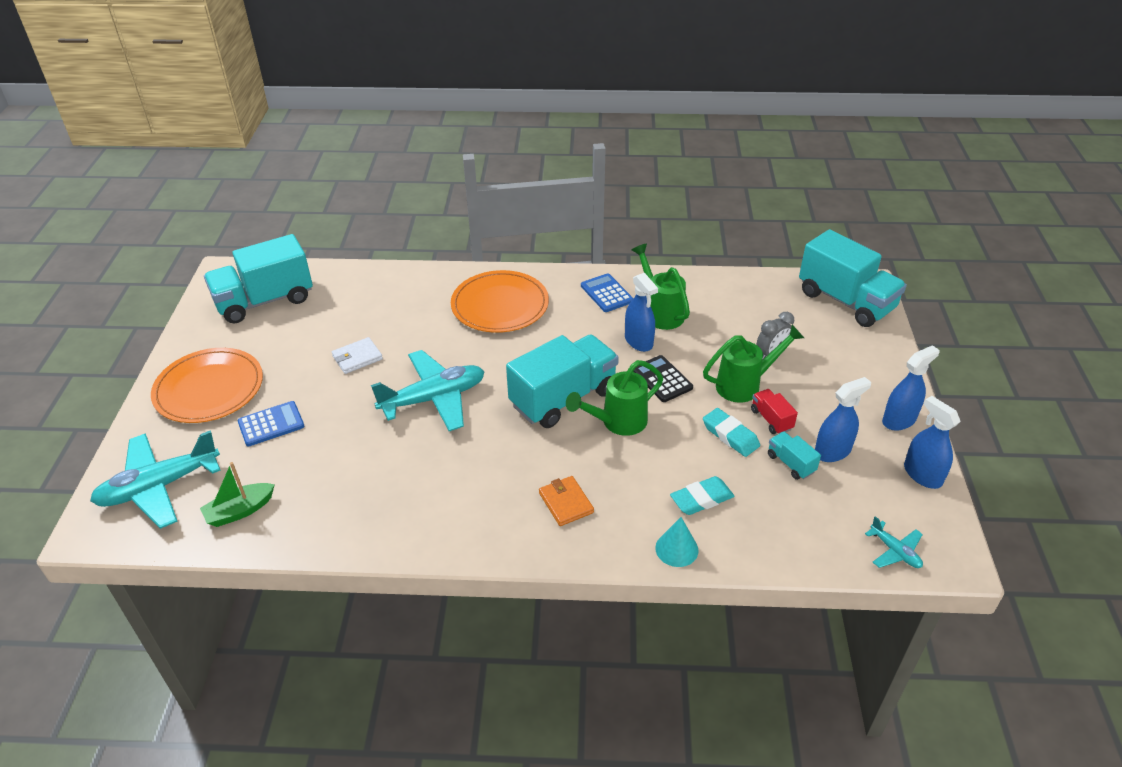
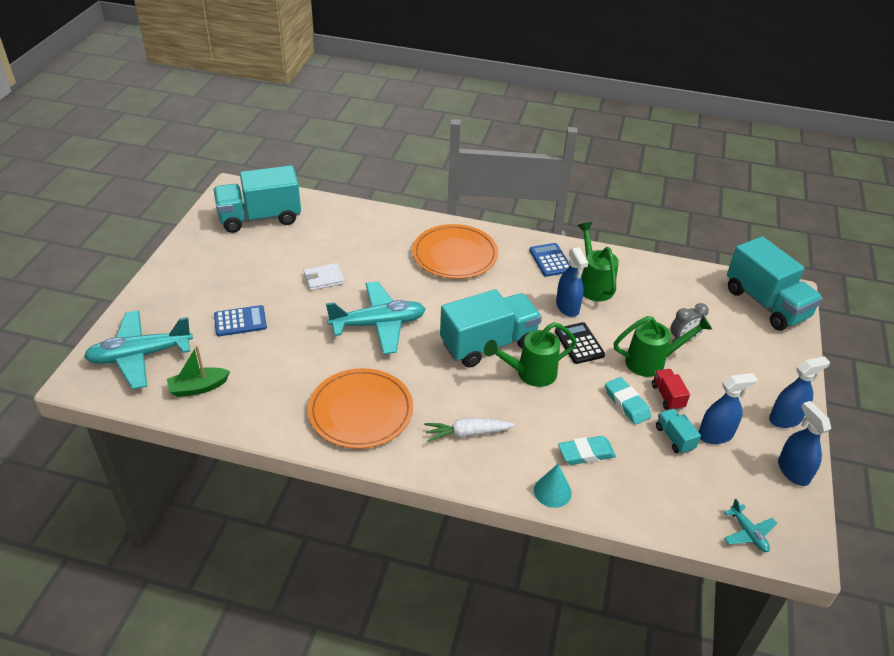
camera: 10 degrees right, 0 degrees up
(209, 389) = (198, 283): orange plate -> orange plate (361, 411)
(566, 503) = (467, 433): orange wallet -> white carrot

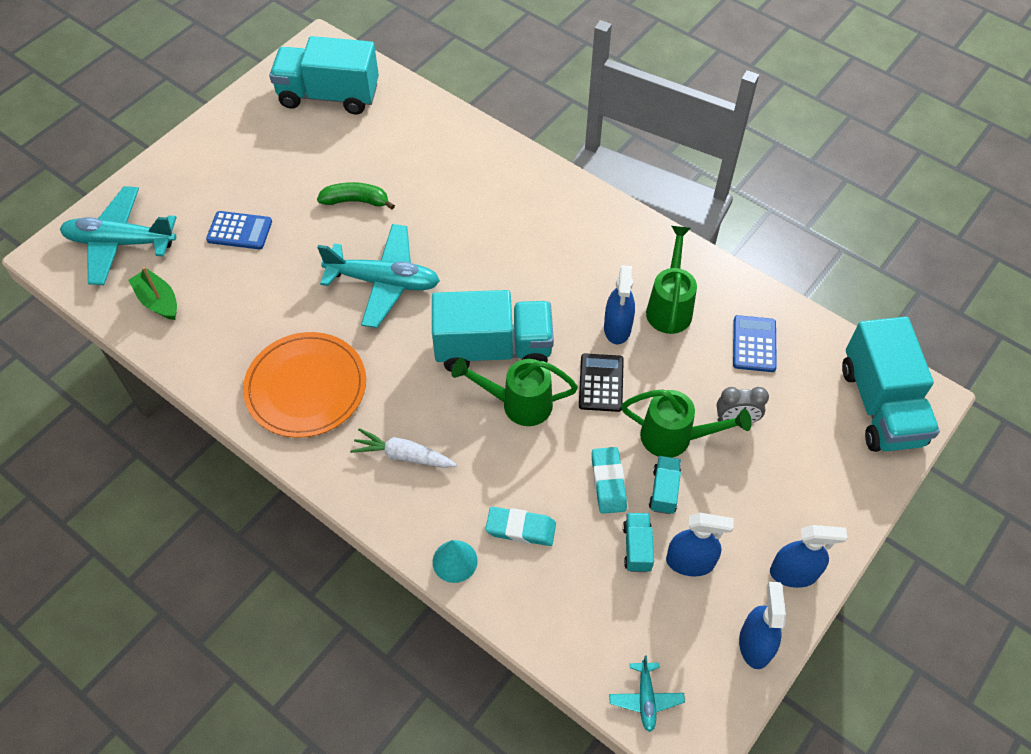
camera: 25 degrees right, 15 degrees up
(198, 387) = (158, 301): green boat -> green boat turned 45 degrees clockwise
(324, 279) = (356, 201): white wallet -> green banana
(455, 255) = (524, 212): orange plate -> none
(550, 260) = (636, 255): blue calculator -> blue calculator (754, 344)
(667, 396) = (664, 491): red truck -> turquoise truck

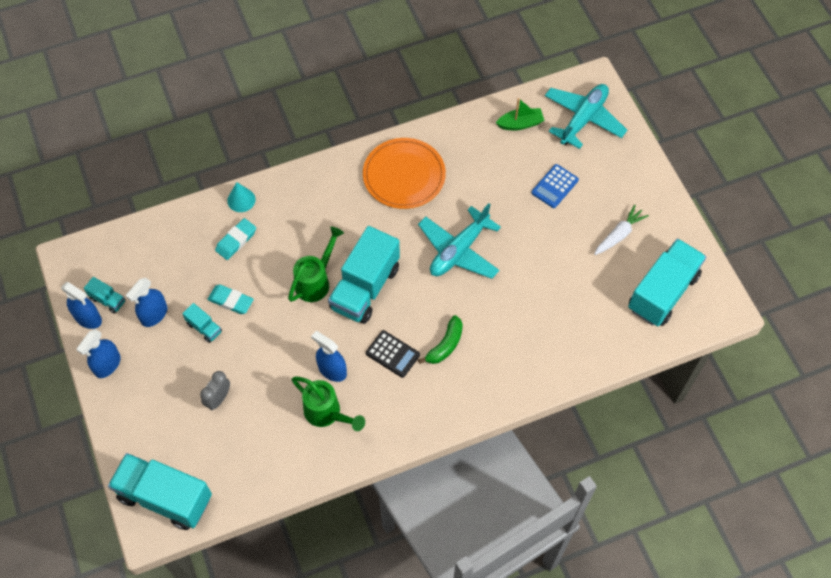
camera: 120 degrees right, 5 degrees up
(356, 201) = (541, 265): green banana -> green banana (445, 345)
(403, 455) = (323, 204): white carrot -> white carrot (619, 234)
(601, 383) = (298, 336): black calculator -> black calculator (392, 354)
(637, 547) = (182, 293): turquoise truck -> turquoise truck (108, 300)
(646, 698) = (104, 249): turquoise plane -> none
(675, 438) = (232, 355): green watering can -> none
(754, 344) = (263, 448): blue calculator -> none

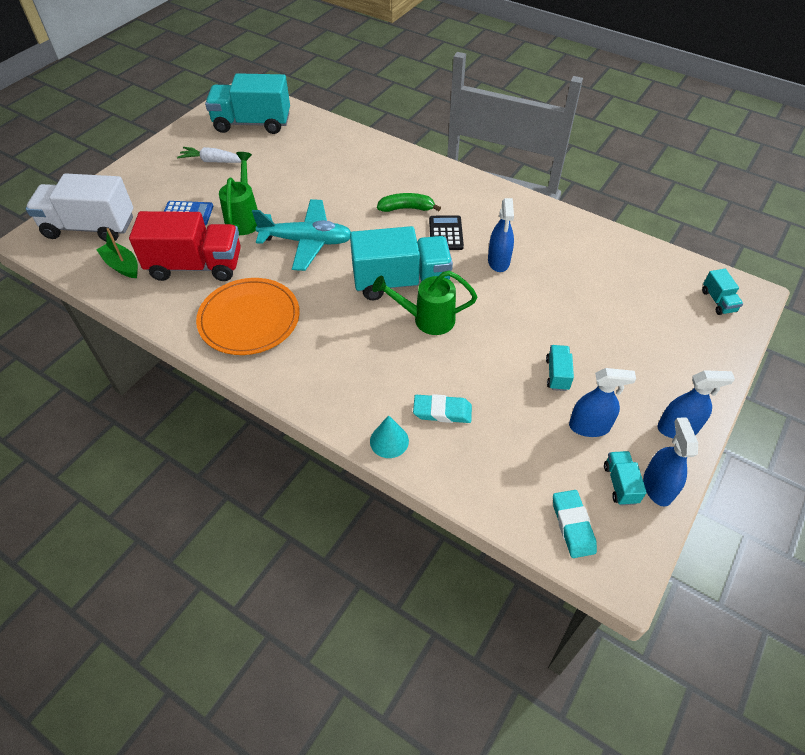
camera: 125 degrees left, 10 degrees down
(165, 497) = (718, 301): turquoise truck -> turquoise truck, size x0.44
(218, 399) = (605, 319): grey clock -> none
(231, 301) = (510, 371): turquoise eraser -> turquoise eraser (572, 525)
(327, 414) = (537, 244): green watering can -> green watering can (244, 218)
(485, 167) = (196, 266): none -> red truck
(583, 119) = (90, 227): turquoise plane -> white truck

